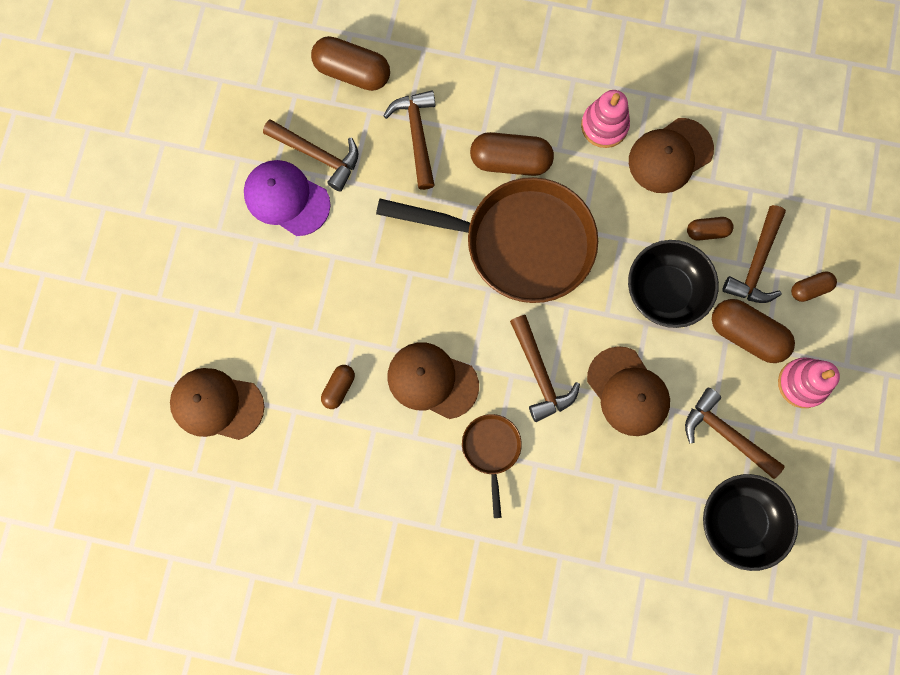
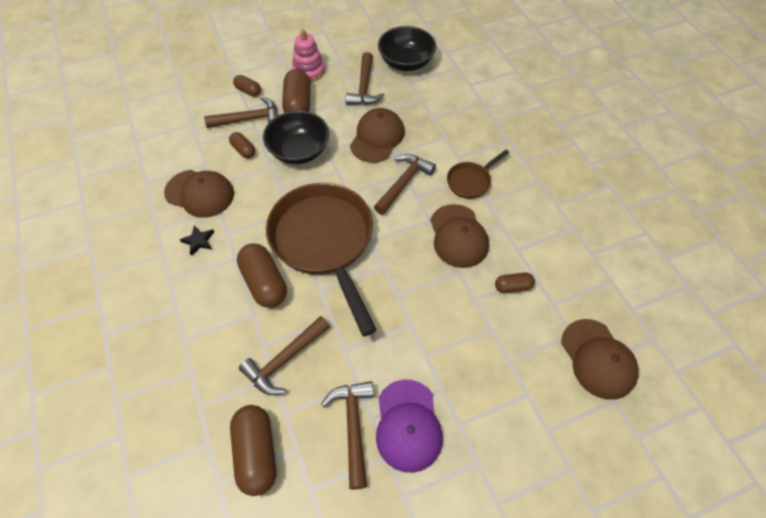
camera: 125 degrees left, 20 degrees down
(604, 126) = (199, 241): pink stacking toy -> black star

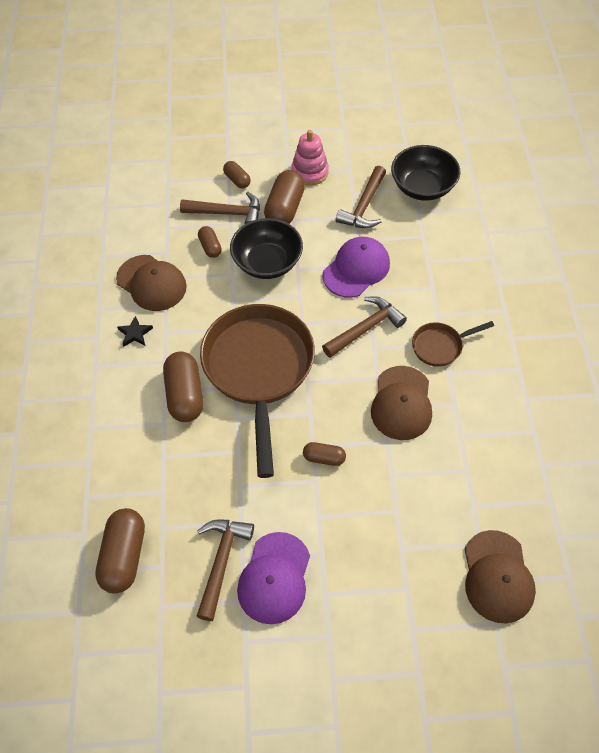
camera: 20 degrees right, 0 degrees up
(284, 360) = (178, 478): brown hammer -> none
(377, 137) = (356, 269): brown cap -> purple cap
(513, 287) = (438, 474): brown capsule -> brown capsule (324, 458)

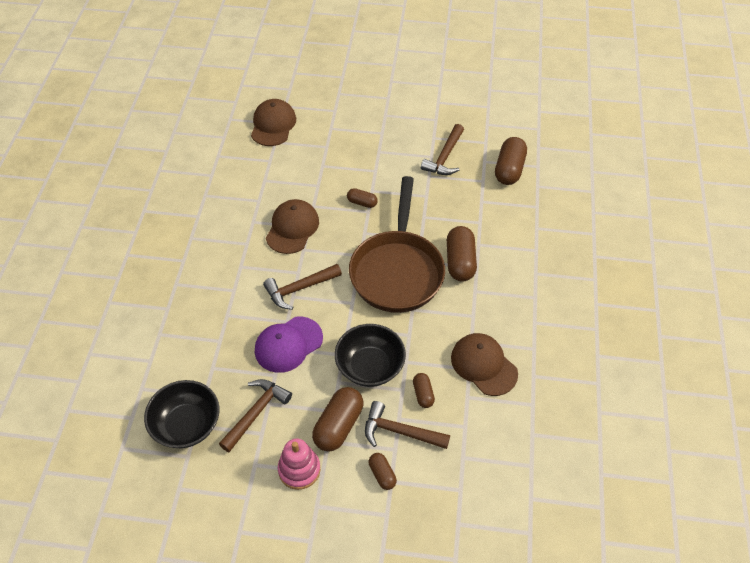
camera: 170 degrees left, 5 degrees down
(135, 333) = (500, 319): black star -> none
(274, 578) = (412, 144): purple cap -> none
(440, 346) = (244, 264): brown pan -> none

